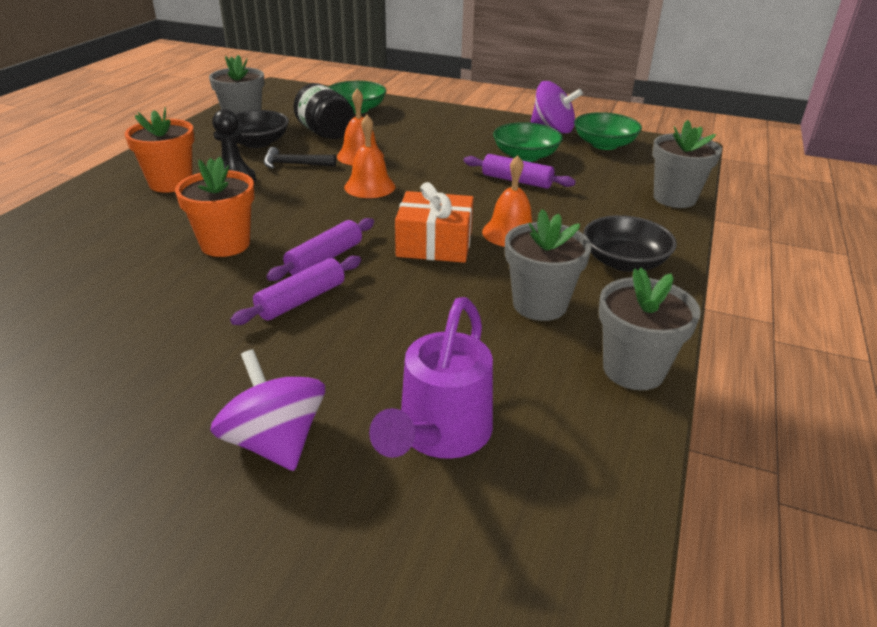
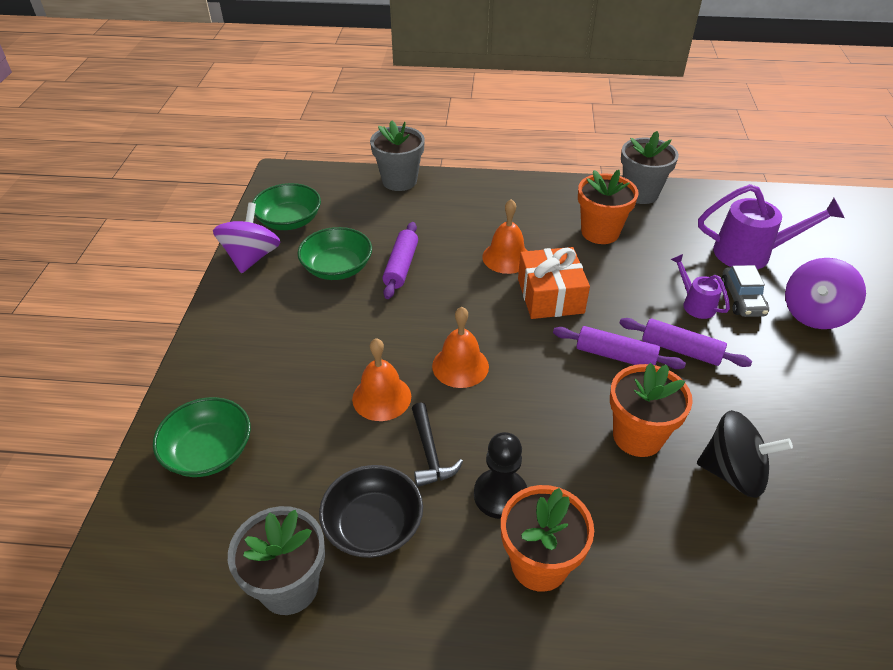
camera: 105 degrees left, 10 degrees up
(140, 279) = (733, 473): none -> black spinning top
(325, 133) = (315, 457): black jar -> none
(348, 380) = (742, 299): none -> grey car
(364, 336) = (695, 304): none -> purple watering can
(539, 305) = (600, 232): grey flower pot -> orange flower pot
(624, 262) = (519, 201): black bowl -> none

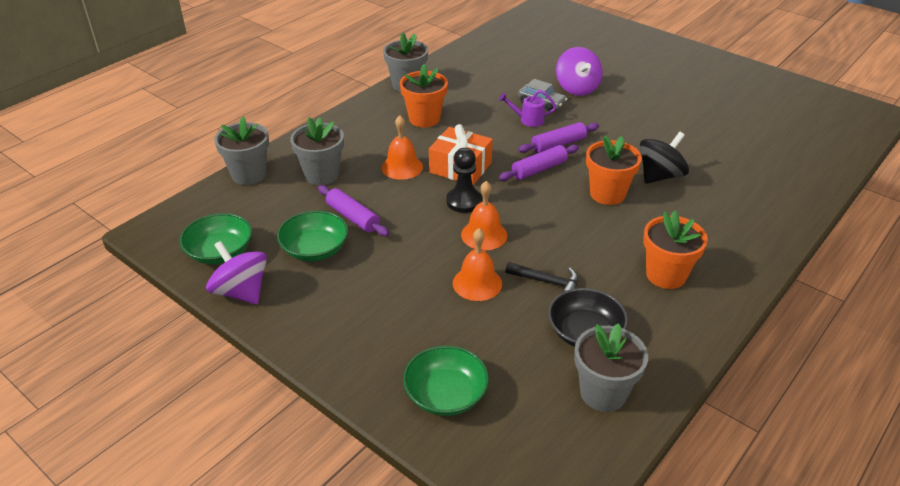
camera: 55 degrees left, 5 degrees down
(441, 218) = (322, 175): none -> grey flower pot
(500, 495) = (605, 267): black pawn -> black pawn (464, 201)
(751, 253) = (508, 79): purple watering can -> none

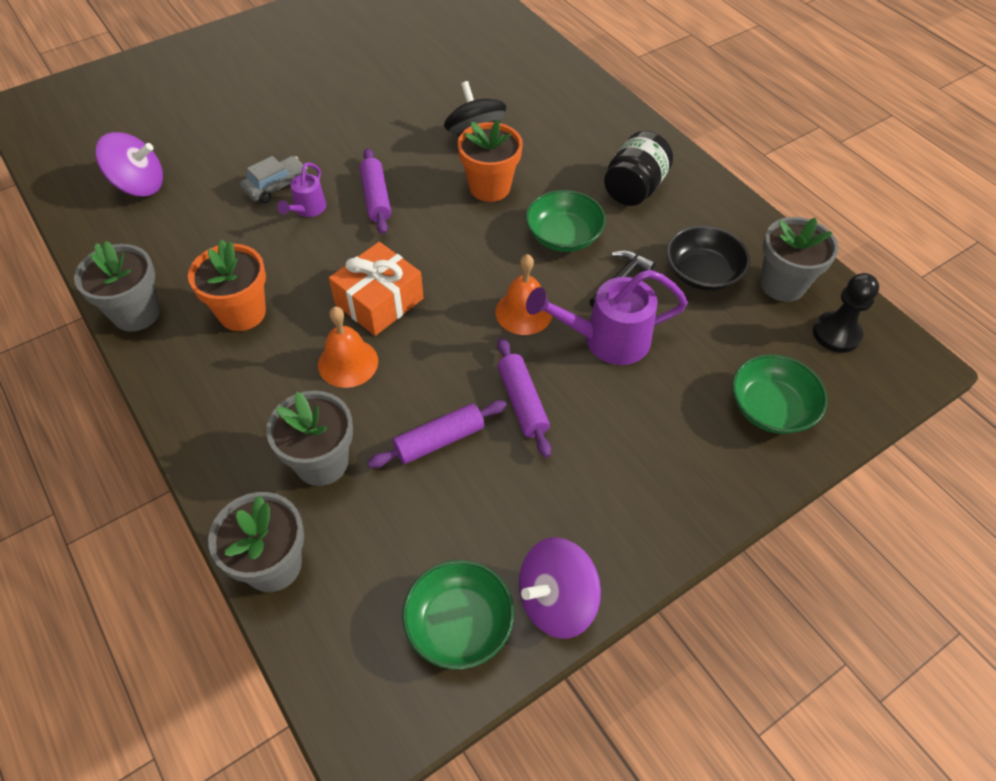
camera: 75 degrees left, 15 degrees up
(315, 249) = (493, 496): green bowl -> green bowl (563, 236)
(464, 201) = (452, 315): black pawn -> black pawn (836, 334)
(477, 283) = (606, 340): orange bell -> purple watering can
(539, 169) = (418, 229): purple rolling pin -> purple rolling pin (522, 402)
(577, 88) = (262, 145): purple spinning top -> purple spinning top (139, 185)
(666, 275) = (634, 188): orange flower pot -> black jar

